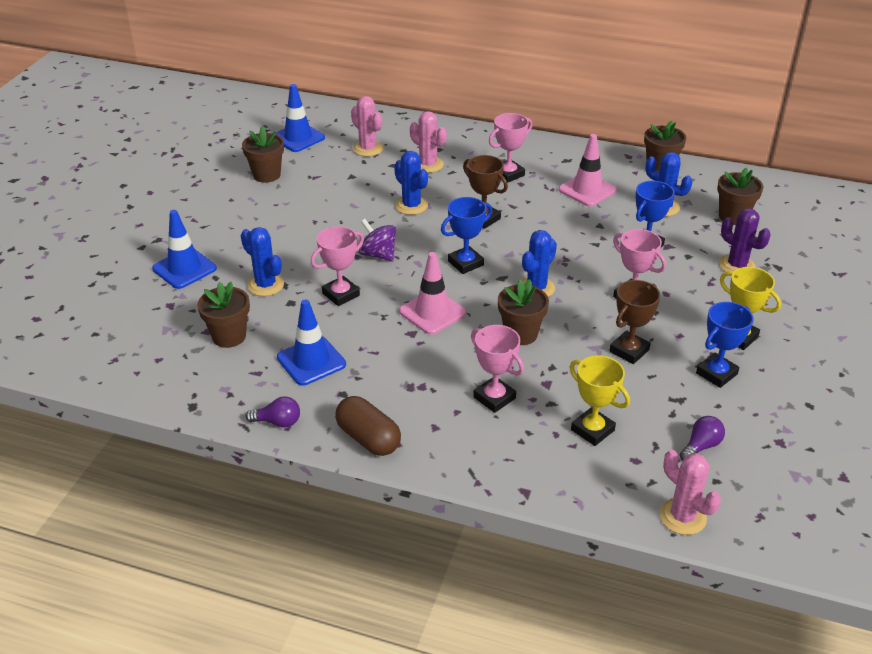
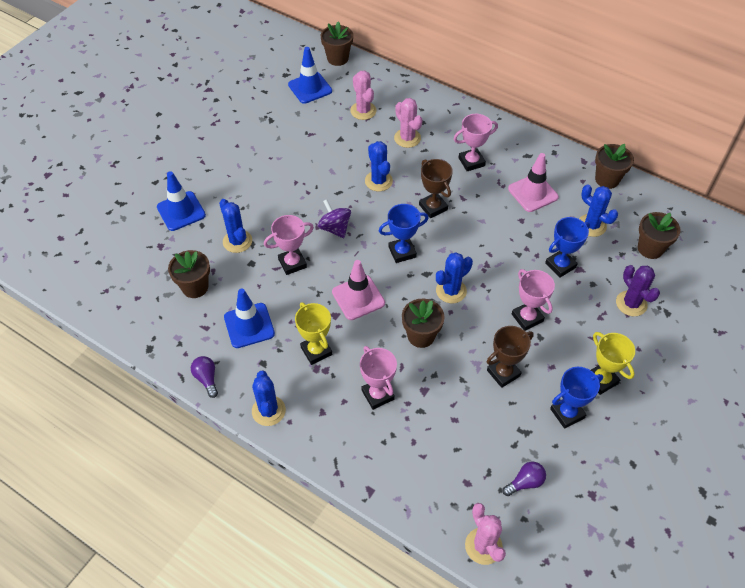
camera: 15 degrees right, 15 degrees up
(266, 175) = (272, 124): brown flower pot -> brown flower pot (337, 58)
(278, 422) = (206, 379): purple light bulb -> purple light bulb turned 135 degrees counterclockwise
(368, 438) = (268, 411): brown capsule -> blue cactus
(592, 430) = (444, 445): yellow trophy -> yellow trophy (316, 351)

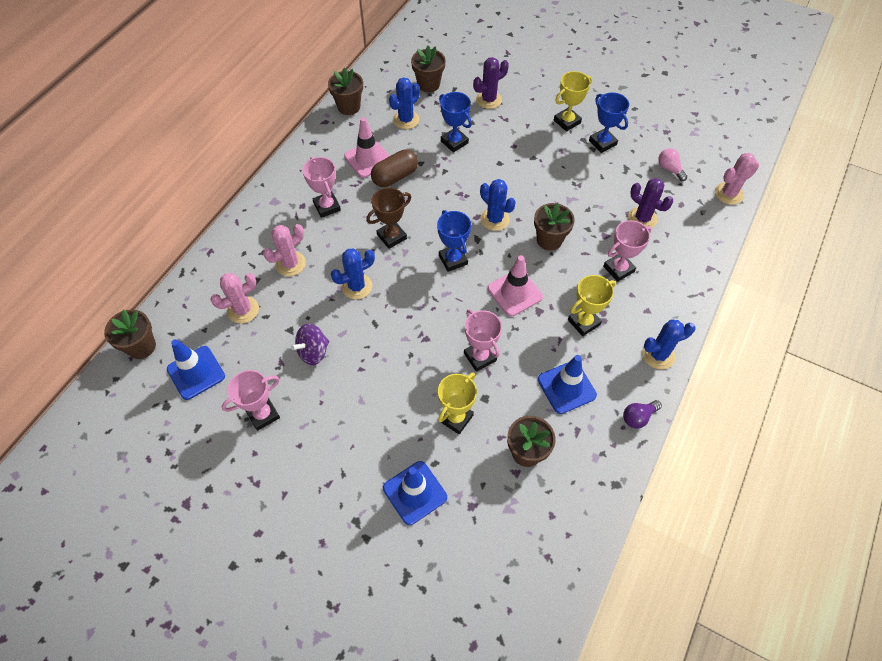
camera: 95 degrees left, 5 degrees up
(237, 241) = (456, 418): blue cactus -> yellow trophy
(335, 228) = (427, 322): purple spinning top -> purple spinning top (313, 352)
(446, 433) = (642, 218): none -> purple cactus
(503, 373) = (575, 181): brown trophy -> none
(509, 213) = (395, 176): none -> brown capsule
(525, 482) = (669, 169): purple light bulb -> pink light bulb
(527, 318) = (515, 165): pink trophy -> pink trophy (263, 414)

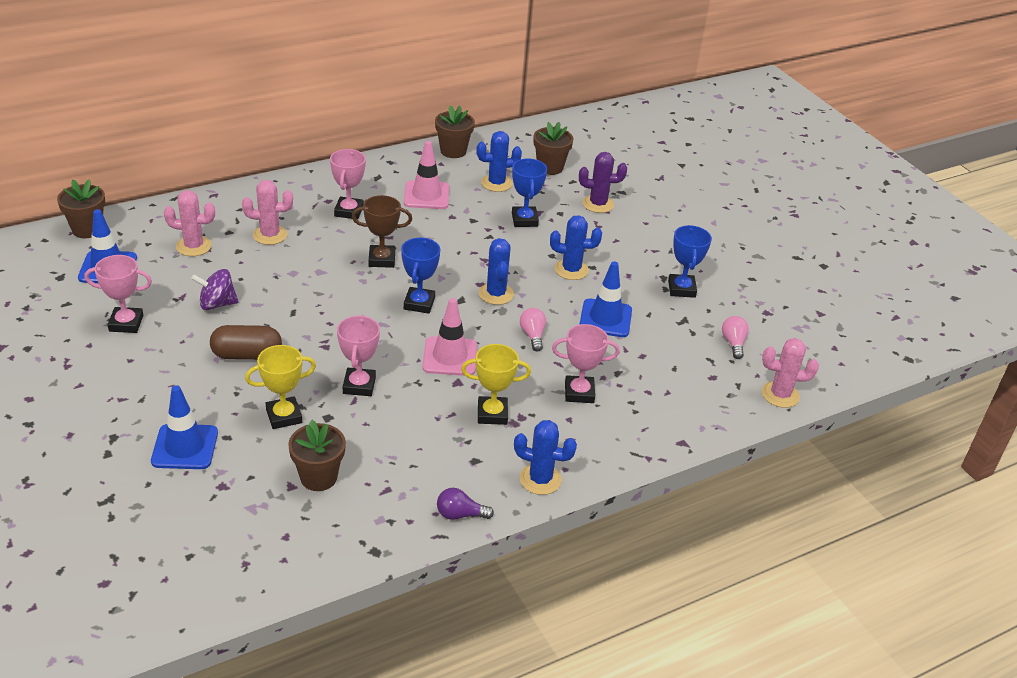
camera: 30 degrees right, 20 degrees down
(356, 286) = (308, 278): blue cactus -> blue cactus (571, 270)
(395, 176) = (436, 219): brown capsule -> brown capsule (247, 355)
(549, 240) = (532, 335): brown flower pot -> pink light bulb
(566, 387) = (415, 452): blue traffic cone -> blue traffic cone (605, 318)
(567, 121) = (662, 256): yellow trophy -> none
(642, 218) = (653, 367): purple cactus -> none

